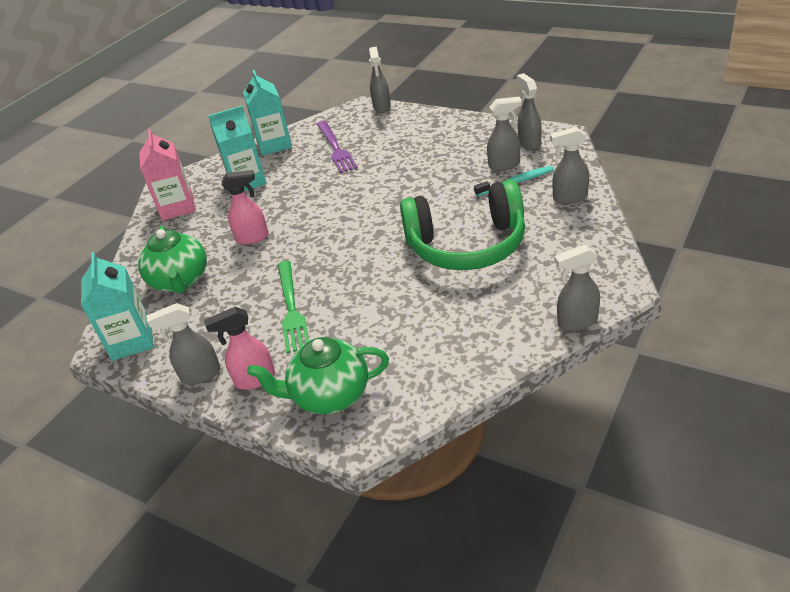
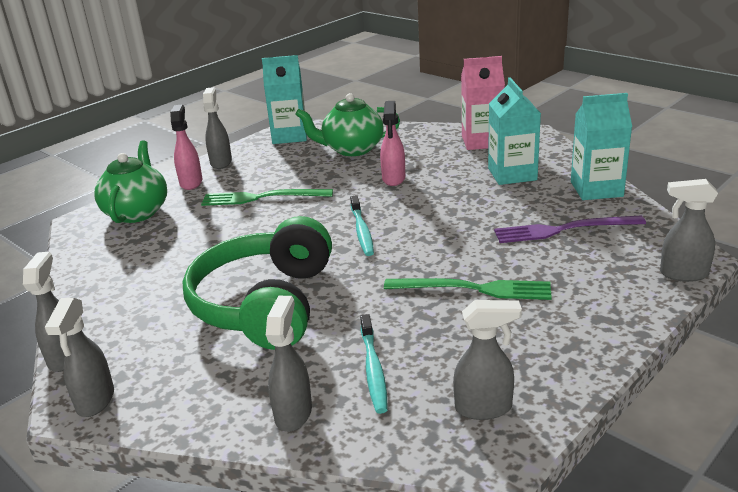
camera: 100 degrees right, 10 degrees down
(350, 230) = (362, 231): none -> turquoise toothbrush
(418, 166) = (473, 289): none -> green fork
(504, 165) = (428, 367): grey spray bottle -> grey spray bottle (95, 401)

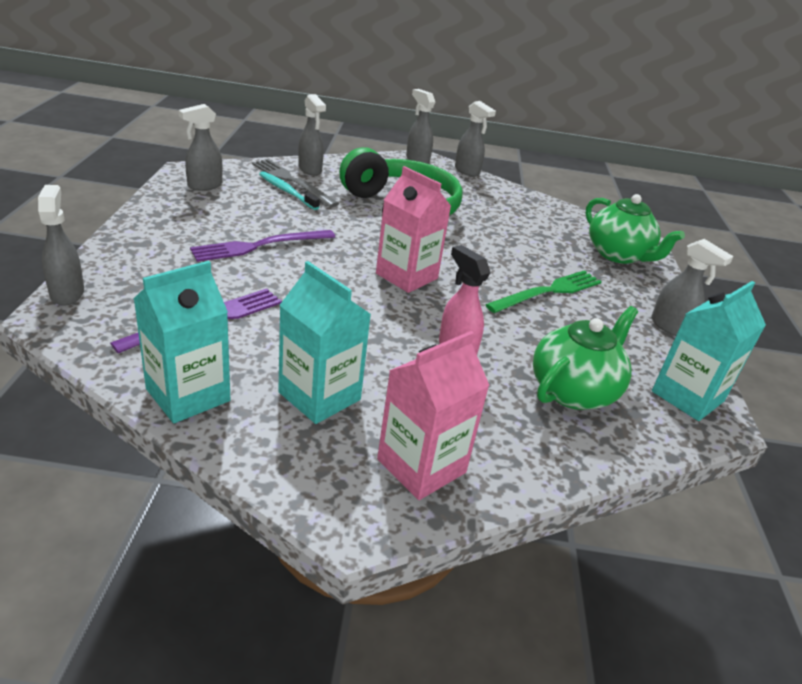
camera: 135 degrees right, 5 degrees up
(191, 182) = (642, 294): pink spray bottle -> none
(347, 390) = (292, 181): none -> grey fork
(362, 231) = (406, 276): turquoise toothbrush -> pink carton
(473, 289) = (260, 246): green fork -> purple fork
(683, 274) = (67, 293): grey spray bottle -> grey spray bottle turned 75 degrees counterclockwise

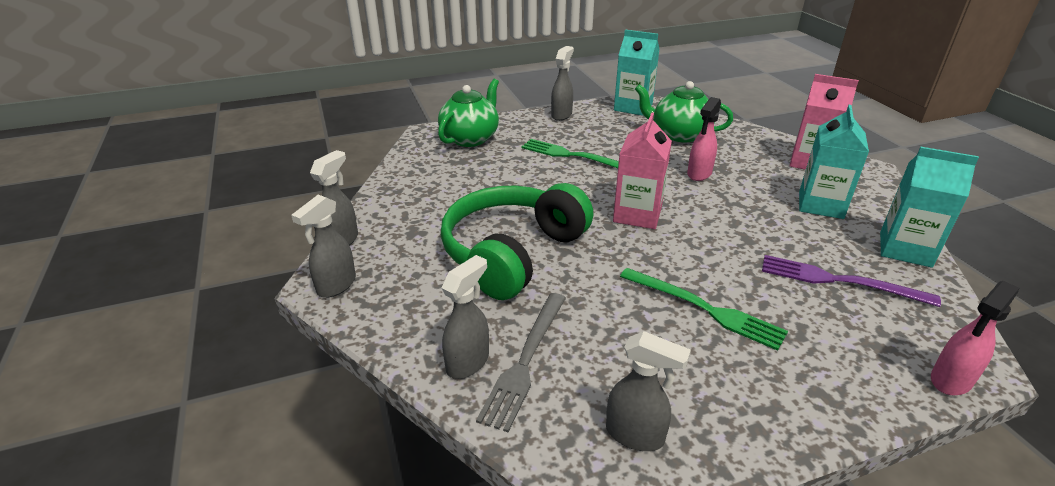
camera: 110 degrees left, 0 degrees up
(67, 293) = (950, 380): grey spray bottle -> pink spray bottle
(260, 246) = (705, 309): purple fork -> green fork
(287, 191) = (560, 351): turquoise toothbrush -> none

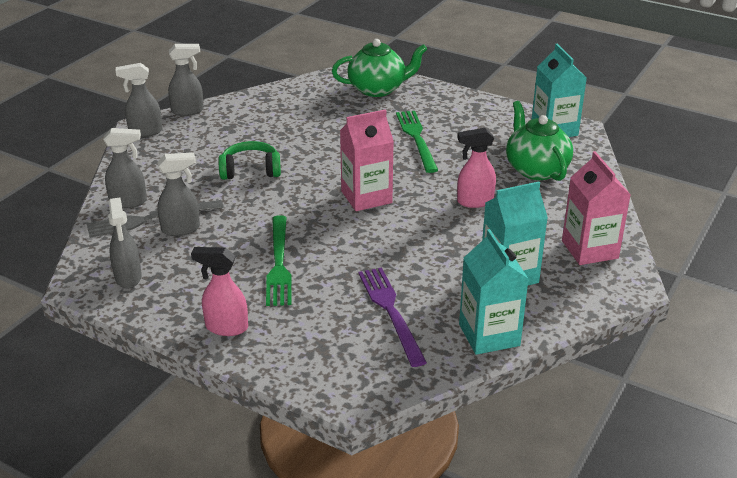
camera: 50 degrees right, 0 degrees up
(513, 253) = (250, 170): green headphones -> green headphones, size x0.52
(561, 115) = (481, 106): grey spray bottle -> grey spray bottle (181, 229)
(950, 380) = (316, 388): pink spray bottle -> pink spray bottle (226, 327)

